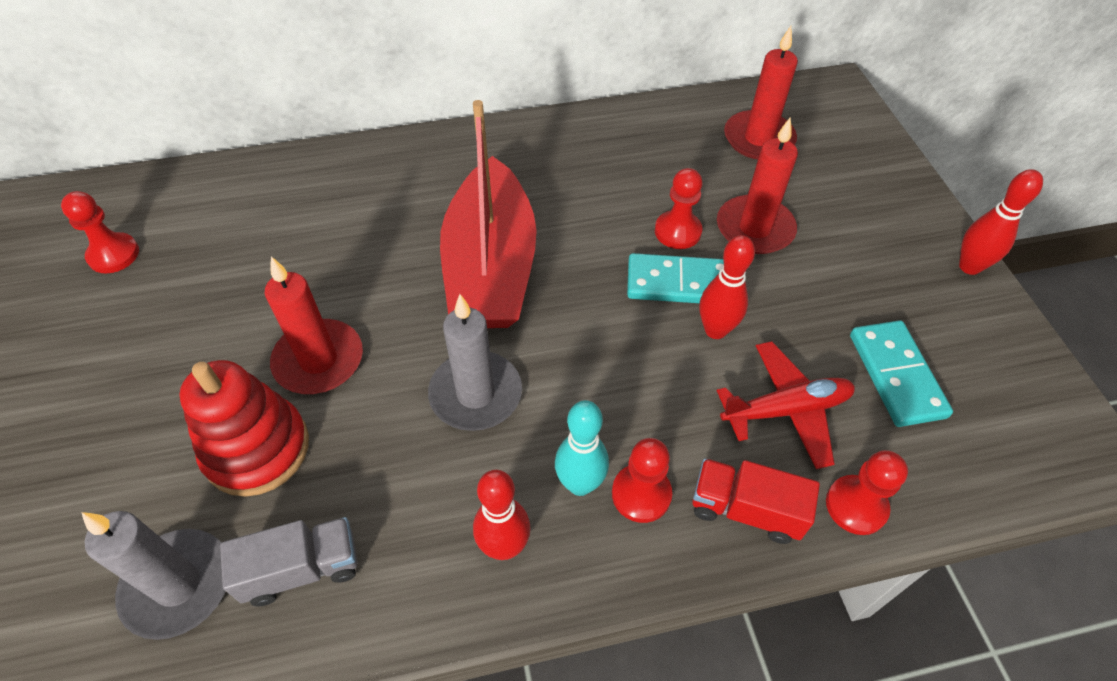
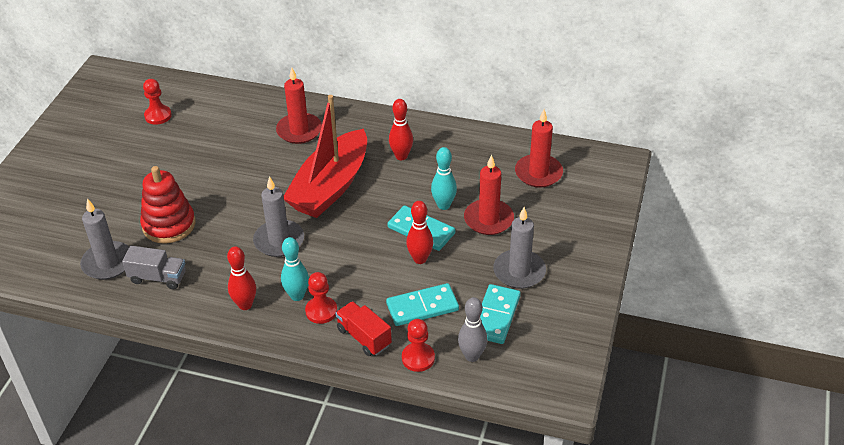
camera: 30 degrees right, 10 degrees down
(319, 360) = (219, 198): red candle -> red candle (299, 130)
(677, 231) = (443, 205): red pawn -> turquoise bowling pin
(786, 410) = (422, 307): red plane -> turquoise domino
(862, 290) = (519, 271): none -> grey candle
(925, 461) = (472, 356): none -> grey bowling pin
(969, 267) = (595, 284): red bowling pin -> red bowling pin (401, 156)

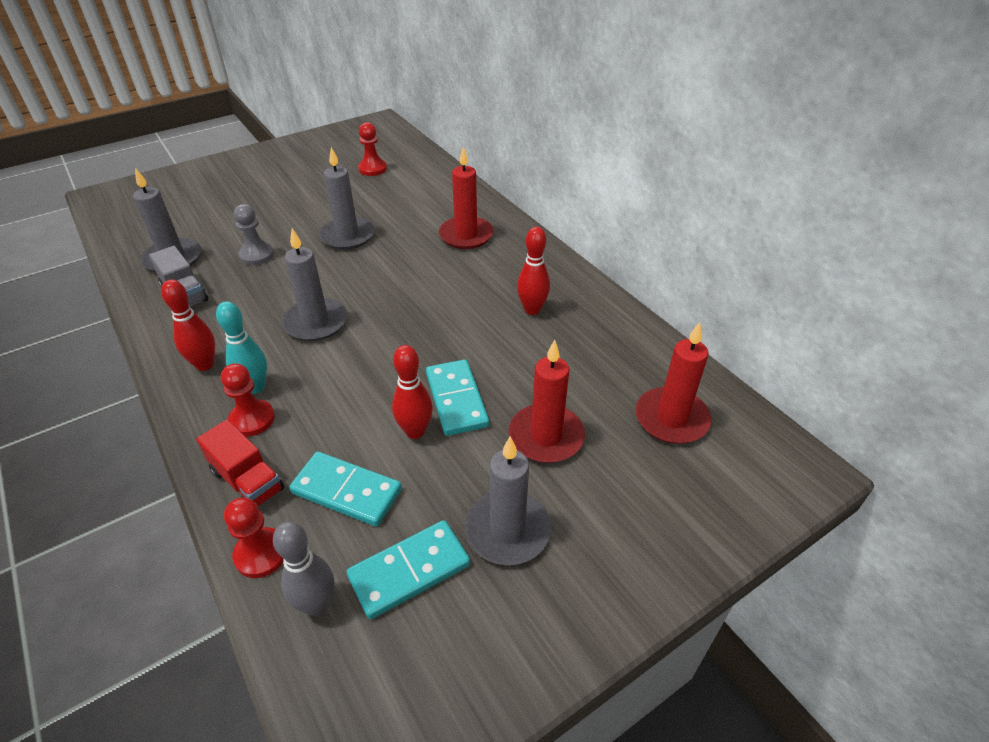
camera: 40 degrees right, 0 degrees up
(169, 225) = (257, 255): red stacking toy -> grey pawn
(216, 176) = (347, 236): none -> grey candle
(330, 186) = (427, 300): red boat -> none
(364, 337) = (247, 480): red truck -> red truck turned 135 degrees clockwise
(443, 205) = (514, 387): turquoise bowling pin -> none

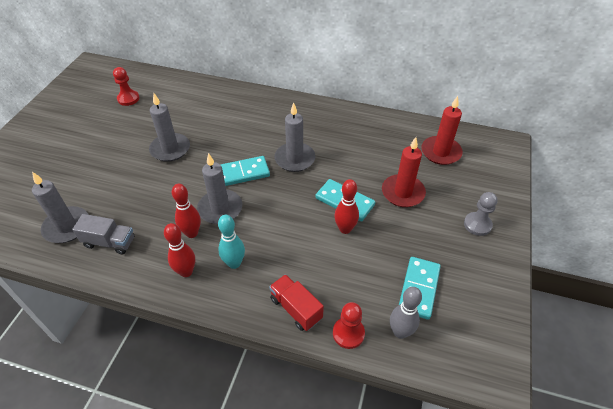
camera: 40 degrees left, 5 degrees up
(247, 480) = (296, 309): red truck -> red truck turned 135 degrees counterclockwise
(252, 419) = (256, 280): red pawn -> none
(257, 255) = (125, 192): grey pawn -> grey pawn (477, 224)
(346, 491) = (350, 278): turquoise domino -> turquoise domino (242, 173)
(466, 235) = (241, 113): red candle -> none
(507, 530) = (435, 243): grey candle -> grey candle (295, 159)
(532, 309) = (325, 135): red bowling pin -> red bowling pin (192, 233)

